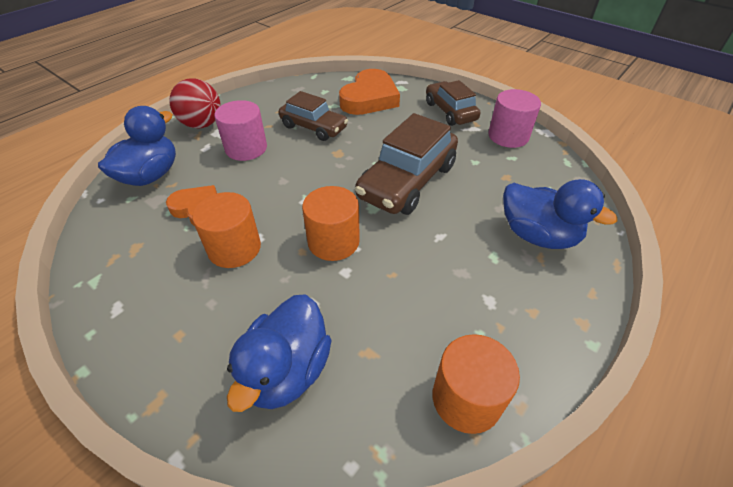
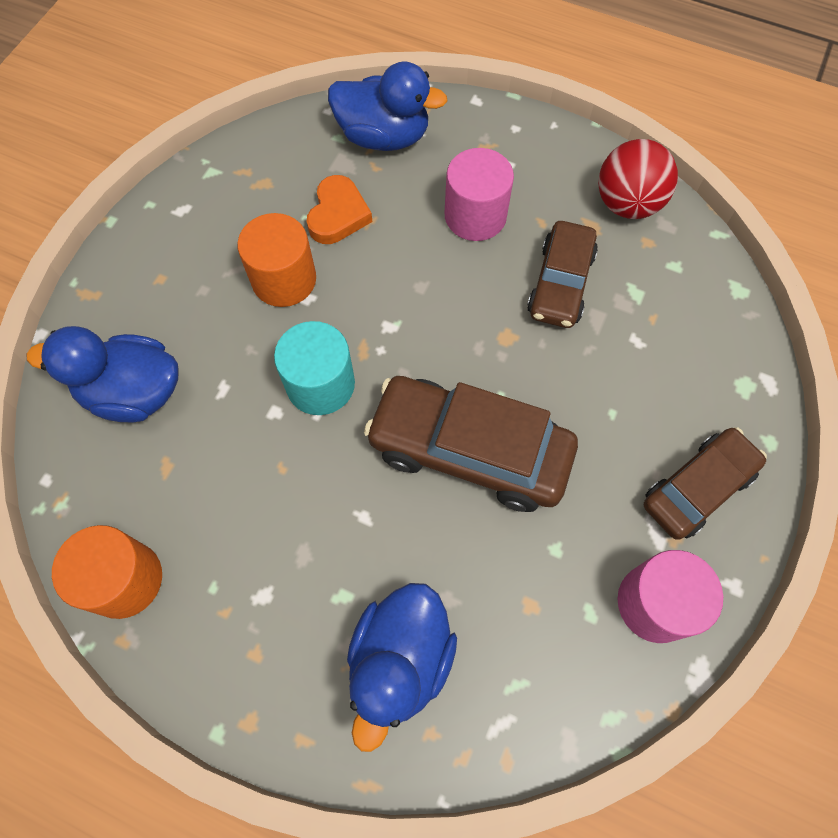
camera: 75 degrees right, 20 degrees up
(202, 124) = (511, 140): red ball -> red ball (627, 204)
(333, 241) = (320, 384): orange cylinder -> turquoise cylinder
(369, 98) = (682, 342): orange heart -> none

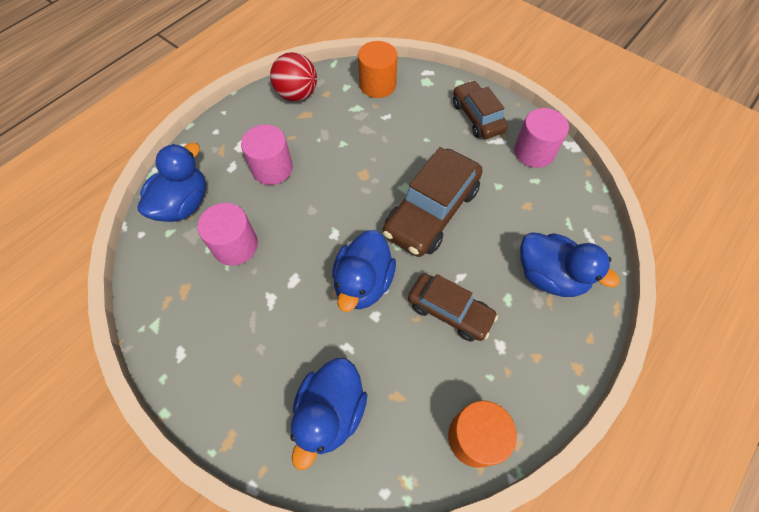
camera: 75 degrees left, 5 degrees down
(284, 279) = (274, 290): orange cylinder -> orange cylinder (377, 85)
(320, 384) = (363, 283): turquoise cylinder -> blue duck
(338, 215) = (235, 245): orange heart -> pink cylinder
(560, 284) = (338, 139): brown car -> brown car (449, 311)

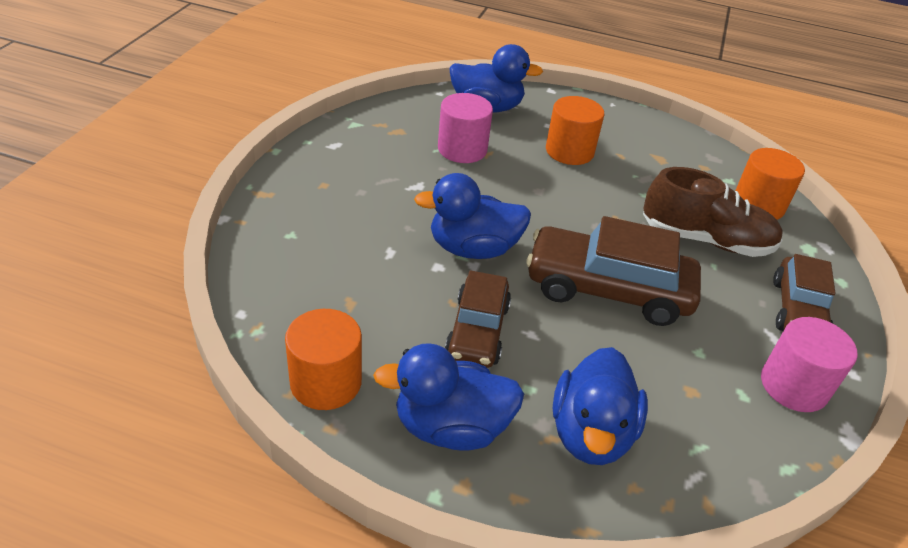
camera: 65 degrees right, 20 degrees down
(272, 168) = (569, 151): pink cylinder -> orange cylinder
(297, 94) = (681, 146): red ball -> none
(330, 413) = (313, 254): blue duck -> blue duck (451, 427)
(401, 131) = (705, 240): none -> brown shoe
(477, 117) = (797, 310): brown car -> brown car turned 150 degrees clockwise

